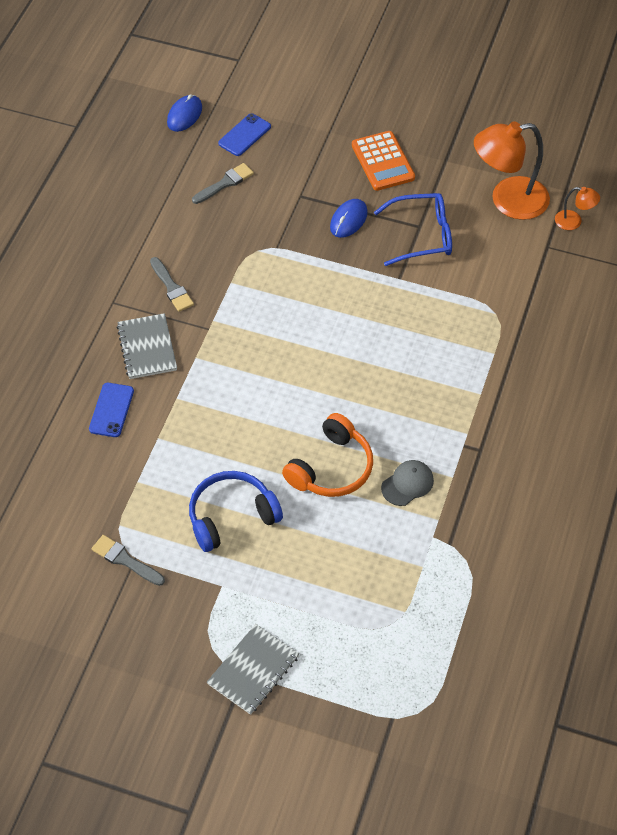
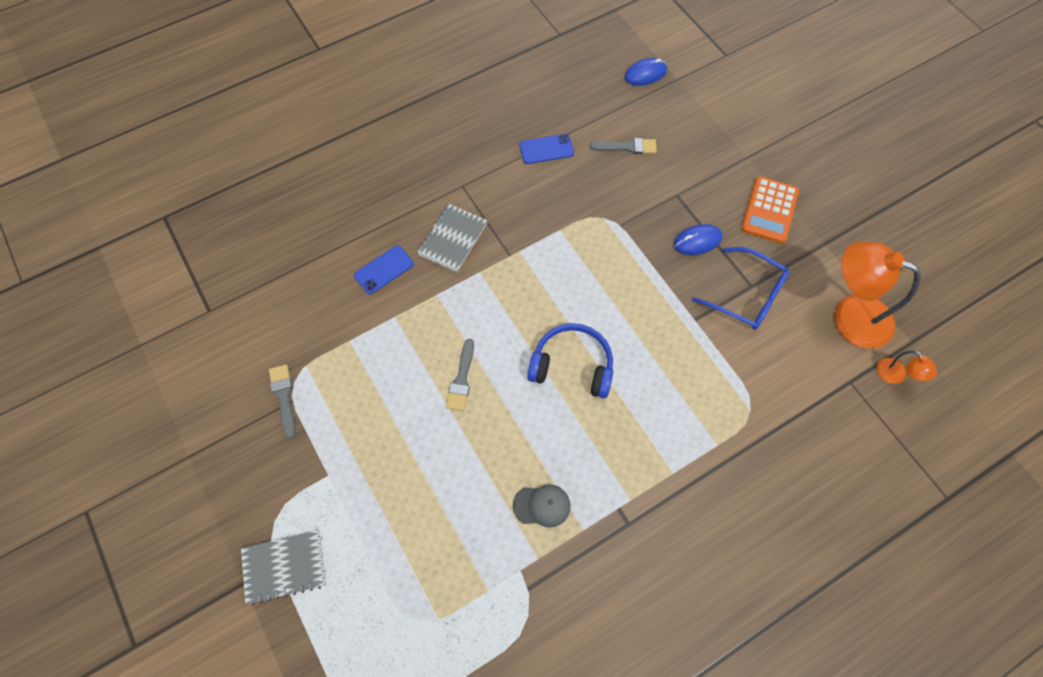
camera: 40 degrees right, 10 degrees up
(172, 287) = (513, 203): grey brush -> grey brush (461, 379)
(231, 517) = (386, 423): blue headphones -> blue headphones (572, 366)
(244, 135) = (677, 118): blue phone -> blue phone (546, 149)
(331, 468) = (495, 442): orange headphones -> none

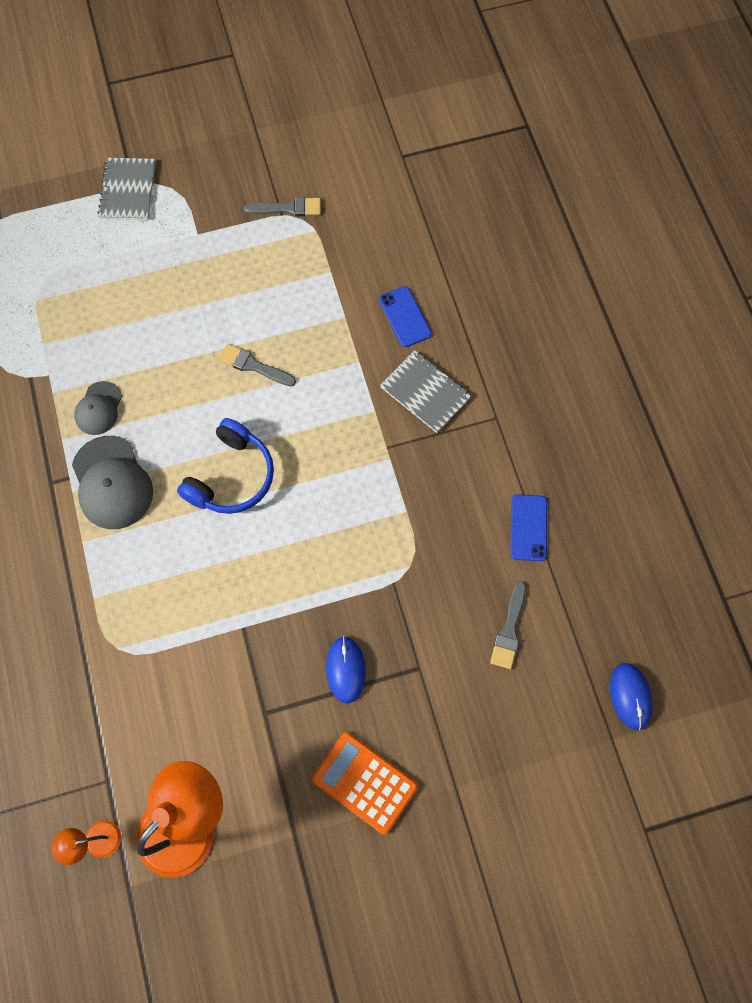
camera: 105 degrees right, 5 degrees up
(610, 466) = (112, 483): none -> grey cap
(747, 296) = (254, 702): blue glasses -> none

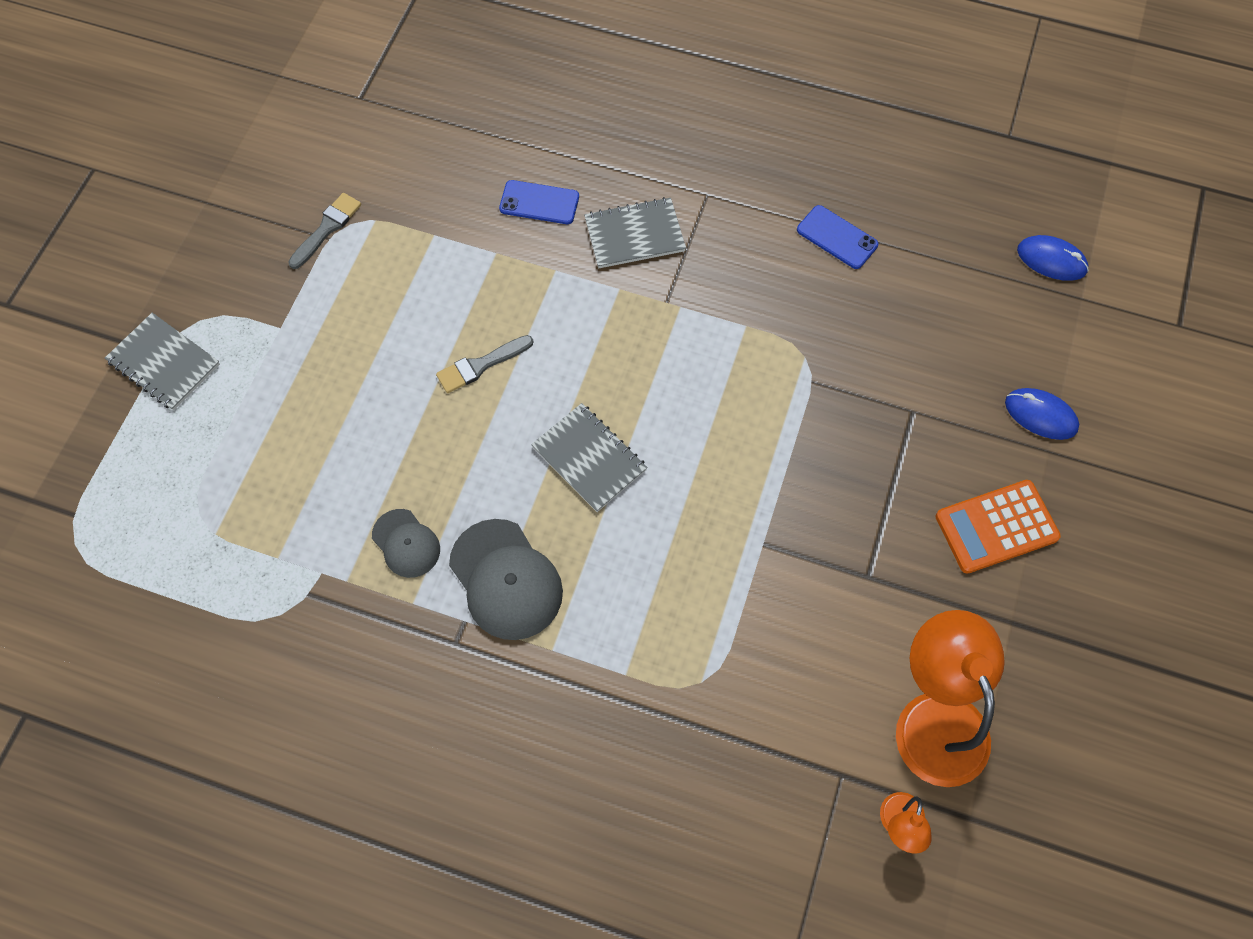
camera: 55 degrees left, 5 degrees down
(112, 483) = (506, 580): grey cap -> grey cap turned 45 degrees clockwise
(231, 476) = (589, 458): blue headphones -> grey notebook
(345, 669) = (872, 476): blue mouse -> blue mouse (1040, 415)
(509, 630) = (926, 314): grey brush -> none

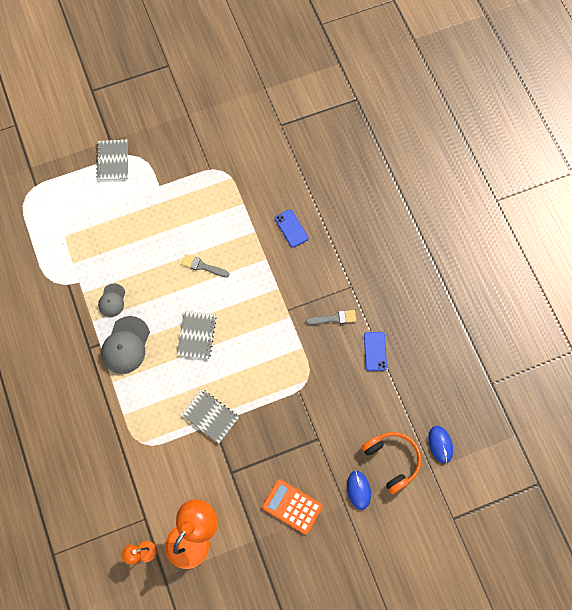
camera: 50 degrees right, 5 degrees up
(327, 228) = (213, 164): grey brush -> grey brush (334, 318)
(634, 235) = (307, 274): grey notebook -> grey notebook (210, 416)
(1028, 338) = (392, 461): none -> orange headphones

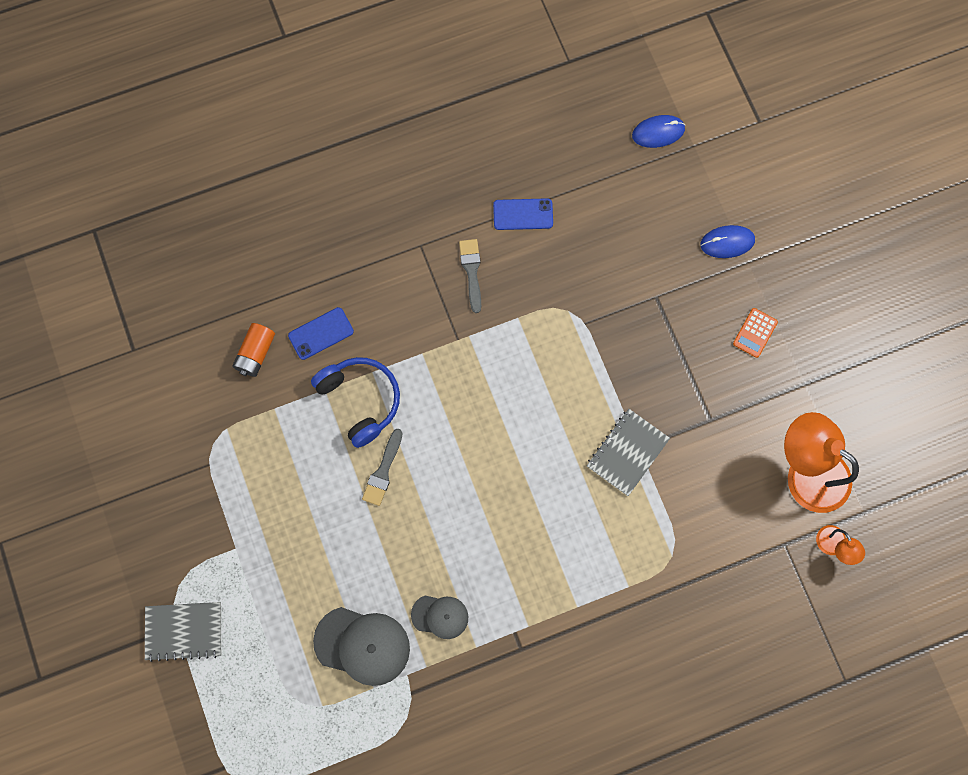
camera: 90 degrees left, 5 degrees up
(126, 345) = (516, 589): grey cap -> grey cap (362, 645)
(196, 335) = (499, 477): grey notebook -> none
(247, 252) = (360, 400): none -> blue headphones
(278, 192) = (256, 353): none -> orange battery
(292, 506) = (755, 333): orange calculator -> orange calculator, size x0.59
(392, 461) = (684, 196): orange headphones -> none

